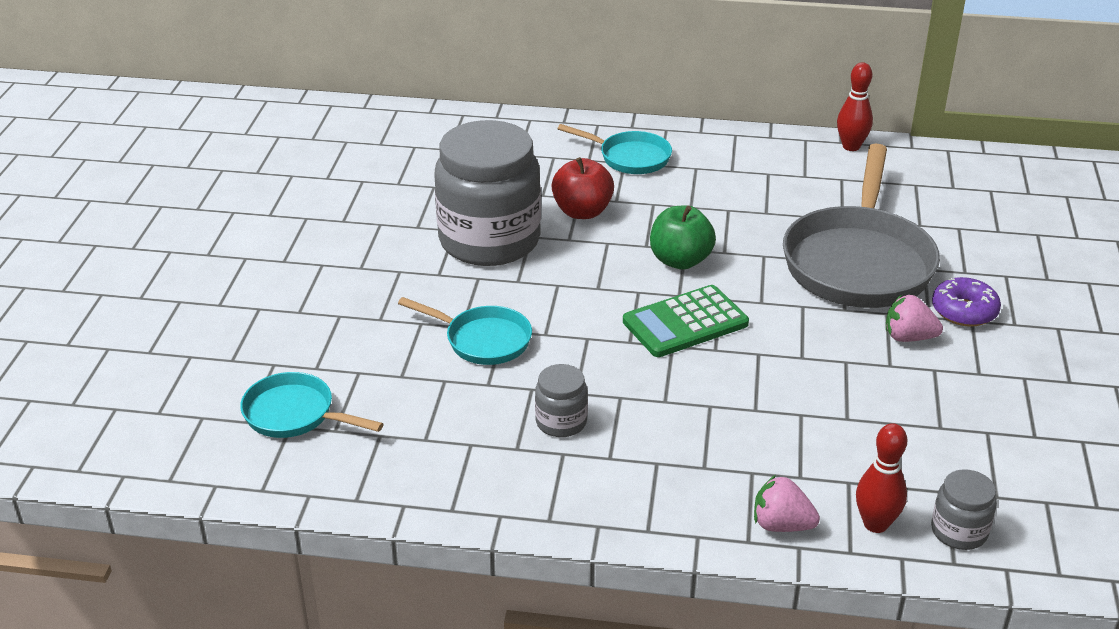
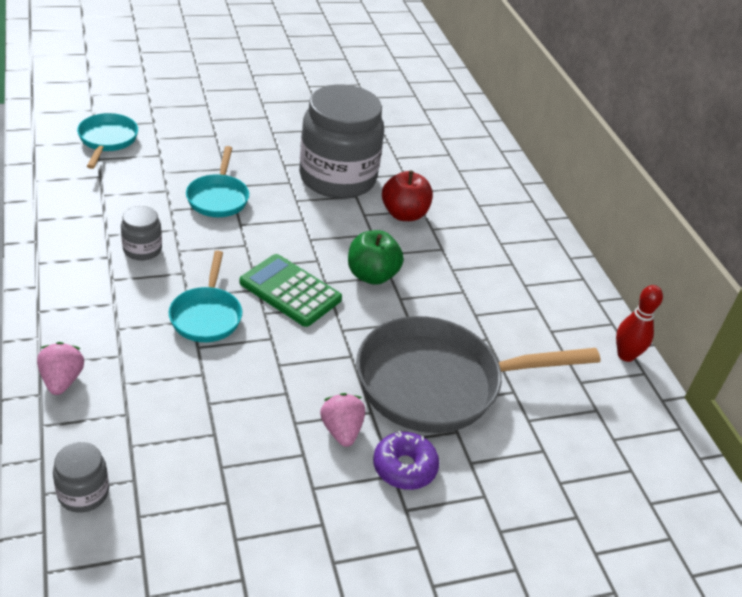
camera: 60 degrees right, 5 degrees up
(630, 158) = (498, 225): turquoise pan -> turquoise pan (206, 316)
(875, 524) = (78, 437): red bowling pin -> none

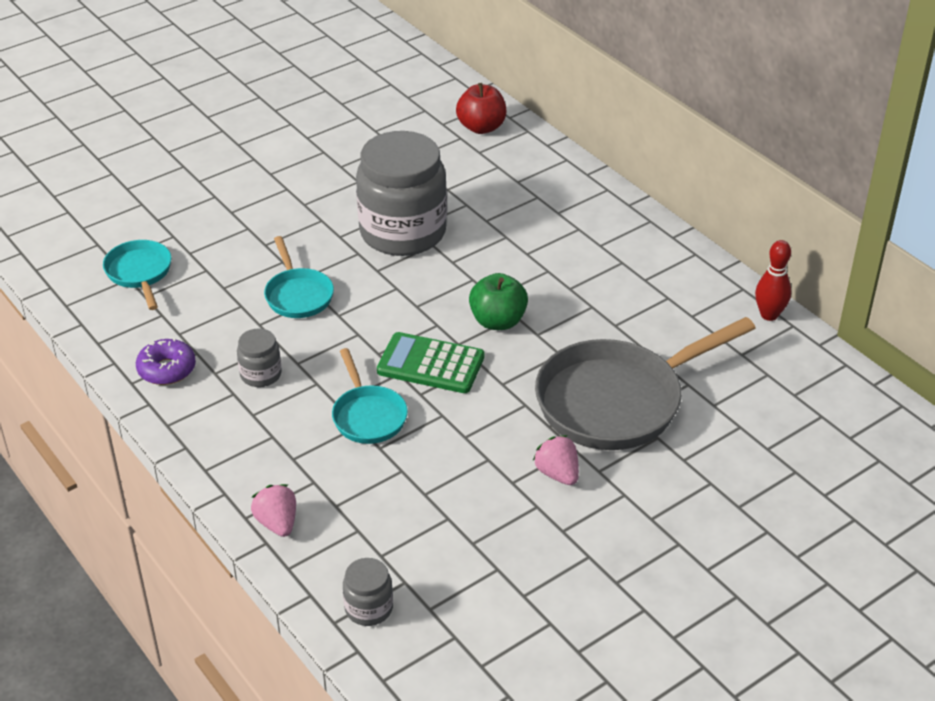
camera: 15 degrees left, 0 degrees up
(404, 214) = (491, 248): red apple -> red apple (481, 127)
(404, 467) = (630, 484): purple donut -> purple donut (167, 369)

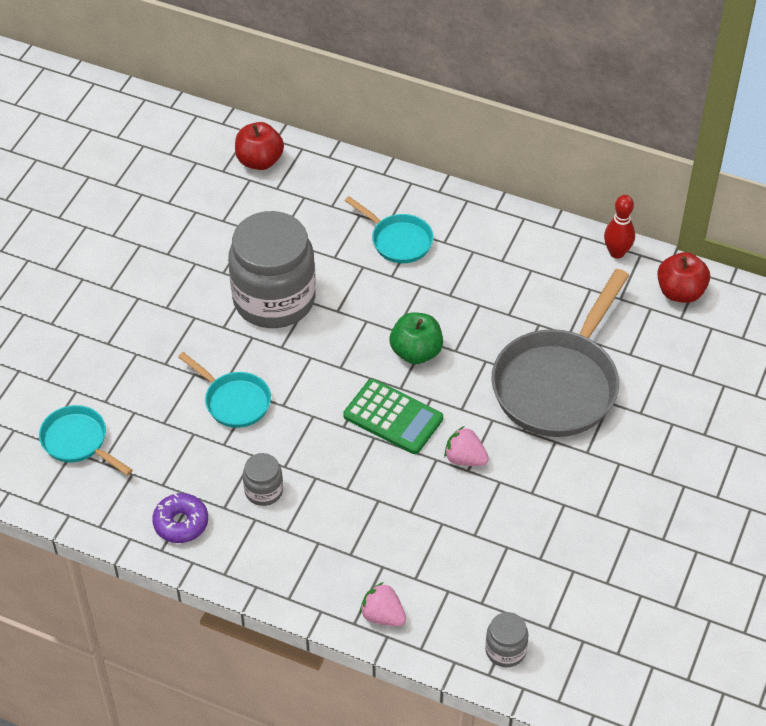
camera: 30 degrees left, 10 degrees up
(368, 416) = (380, 488): turquoise pan -> turquoise pan (398, 240)
(430, 364) = (393, 417): green calculator -> green calculator turned 135 degrees counterclockwise
(557, 474) = (559, 469): pink strawberry -> pink strawberry (465, 458)
(811, 372) = (680, 292): none -> red apple

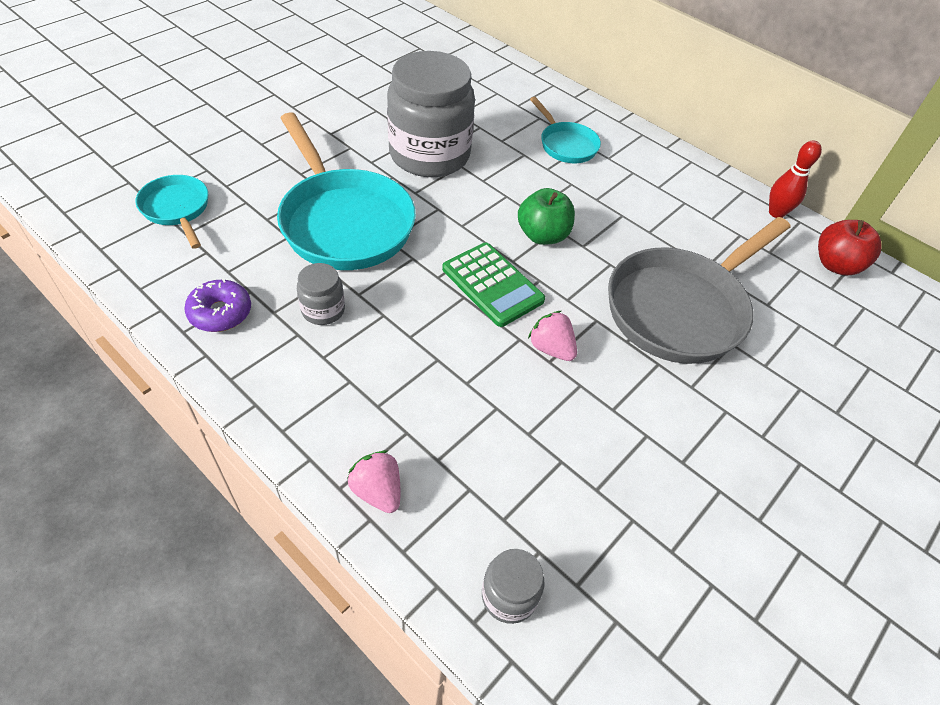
camera: 15 degrees right, 0 degrees up
(234, 401) = (344, 222): turquoise pan -> turquoise pan, size x1.94
(259, 161) = (472, 60): red apple -> none

